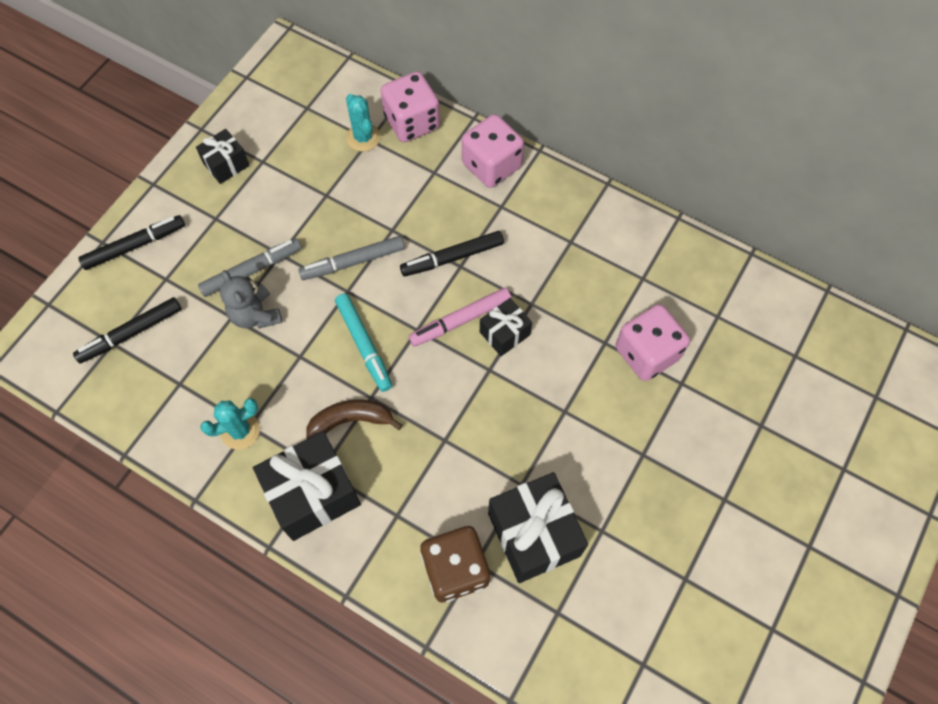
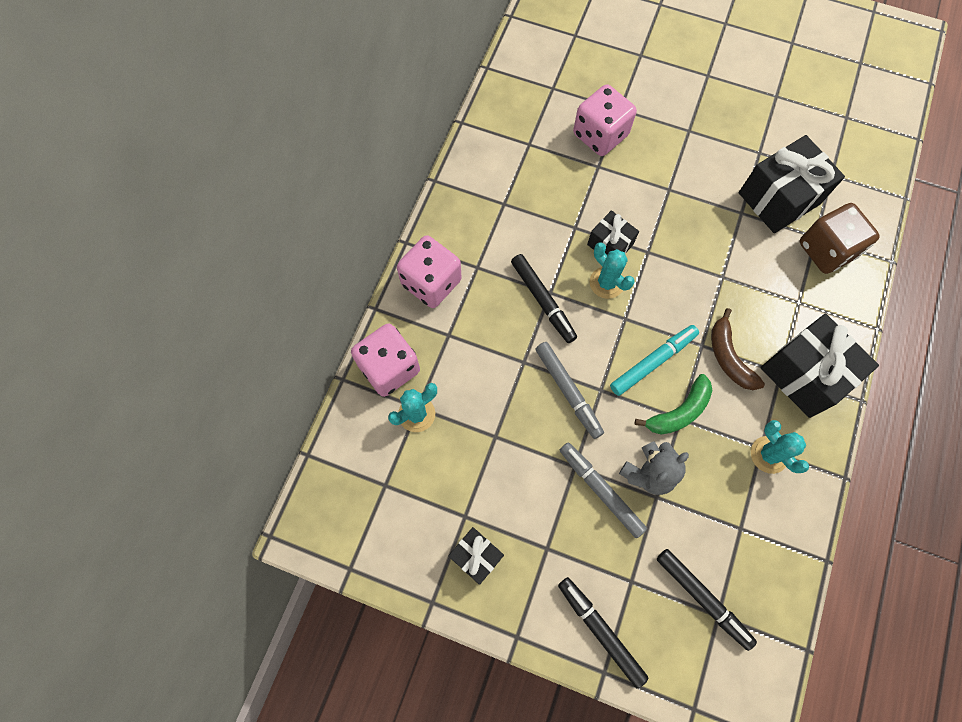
camera: 100 degrees left, 5 degrees up
(307, 357) = (679, 411): none -> green banana
(460, 320) = (606, 283): pink marker -> turquoise cactus

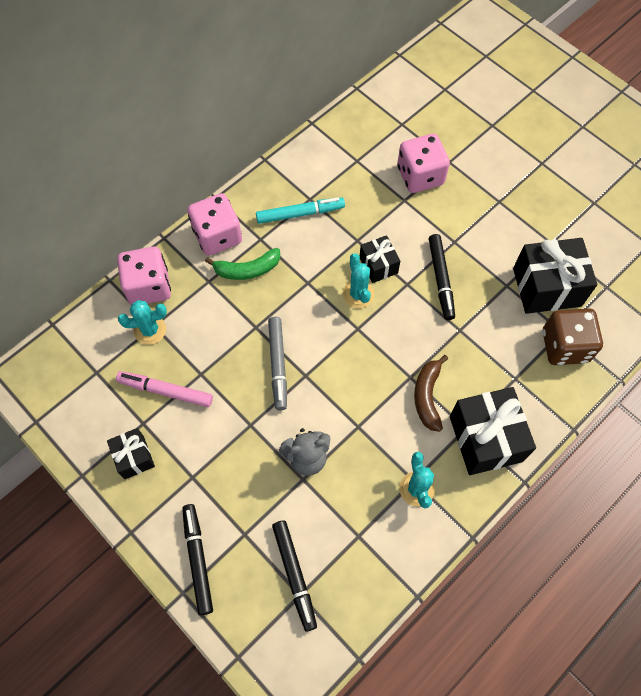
camera: 25 degrees right, 5 degrees down
(469, 471) = (165, 391): none -> pink marker
(543, 301) = (298, 286): black marker -> black marker (441, 279)
(600, 490) = (260, 452): grey marker -> none
(653, 362) = (361, 372): turquoise marker -> turquoise marker (300, 214)
(679, 411) = (360, 420): green banana -> green banana (247, 269)

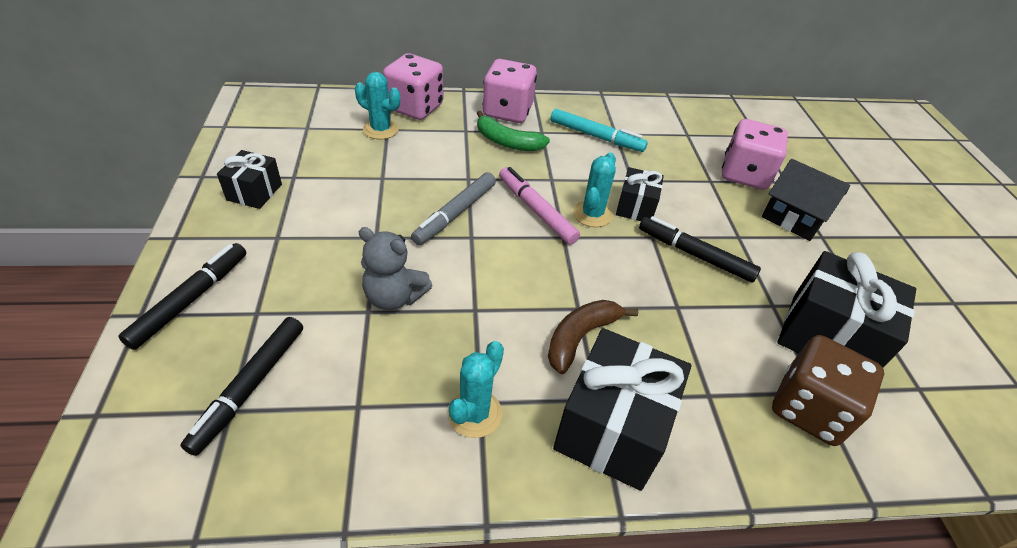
camera: 35 degrees right, 20 degrees down
(165, 391) = (339, 170): pink marker -> pink marker (536, 210)
(441, 279) = (694, 255): black marker -> black marker turned 90 degrees clockwise
(473, 197) = (793, 217): none -> black house

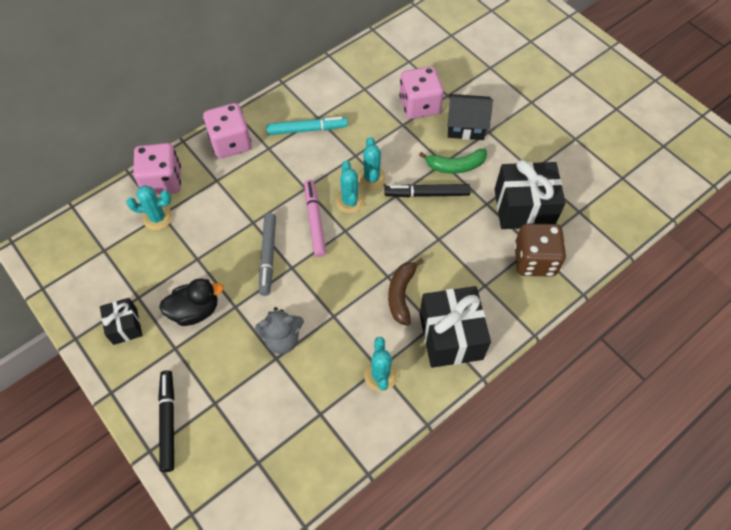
camera: 30 degrees left, 15 degrees up
(250, 387) = (255, 444): black marker -> none
(333, 217) = (195, 310): none -> black duck
(507, 142) = (253, 173): green banana -> green banana (455, 166)
(536, 210) = (315, 221): pink marker -> pink marker turned 60 degrees clockwise
(635, 207) = (371, 178): black gift -> turquoise cactus

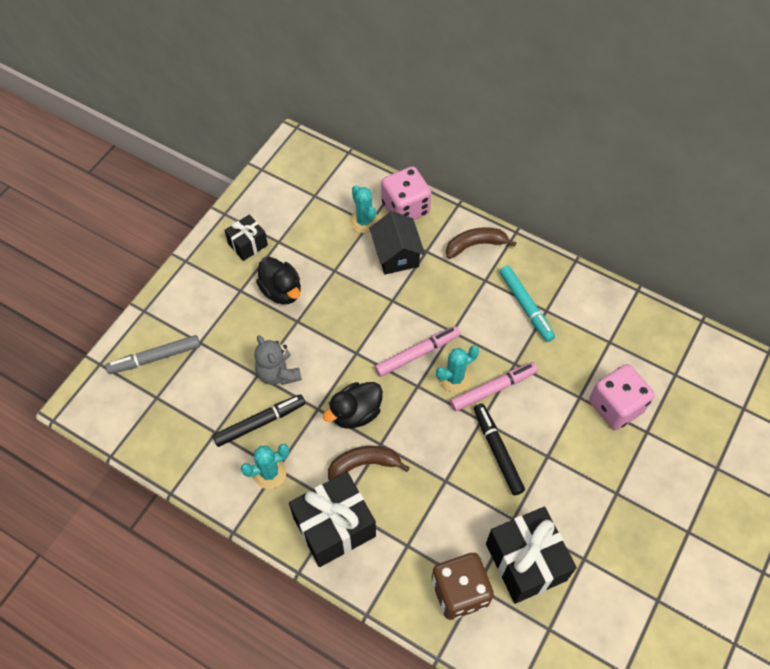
camera: 70 degrees right, 0 degrees up
(168, 422) = (172, 314): black marker -> black marker (260, 423)
(230, 143) = (475, 245): pink dice -> brown banana
(268, 256) = (360, 328): grey marker -> grey marker (155, 358)
(350, 286) = (355, 413): none -> black duck
(371, 178) = (493, 389): turquoise cactus -> pink marker
(455, 166) = (549, 470): green banana -> none
(466, 126) = (611, 465): black house -> black house (396, 254)

